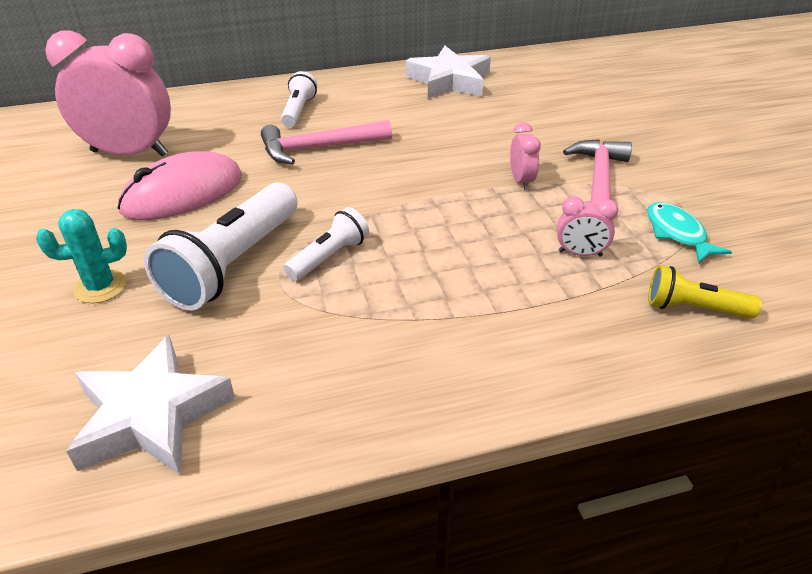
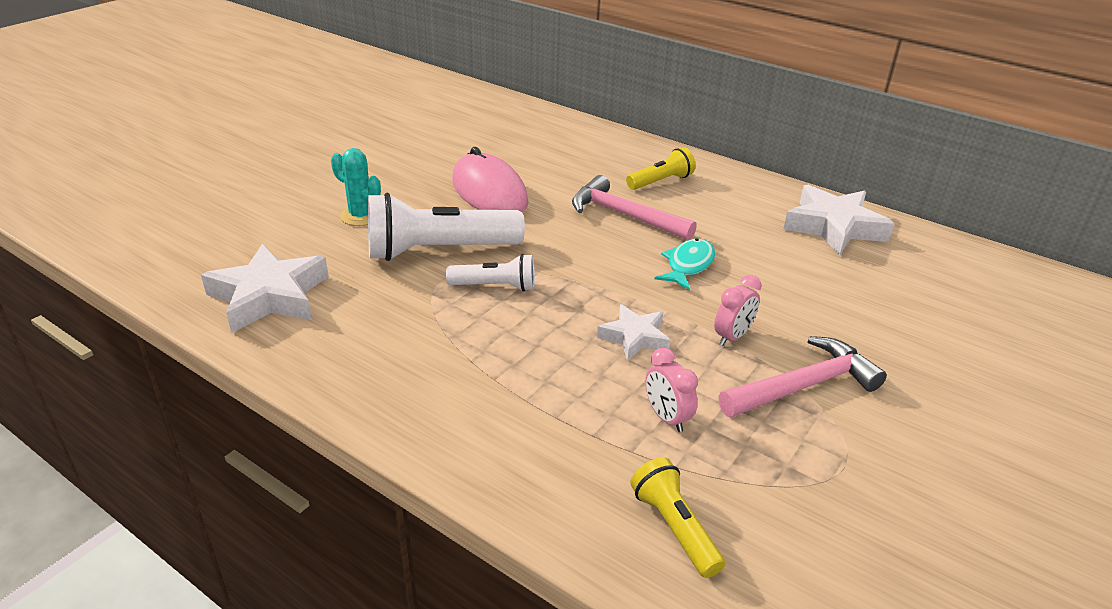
camera: 50 degrees right, 5 degrees down
(129, 153) = (505, 149): pink clock -> none
(183, 193) = (489, 192): pink mouse -> pink mouse turned 45 degrees clockwise
(298, 110) = (661, 181): white flashlight -> yellow flashlight
(476, 221) = (634, 337): none -> white star
(677, 233) = (788, 474): turquoise fish -> turquoise fish (688, 265)

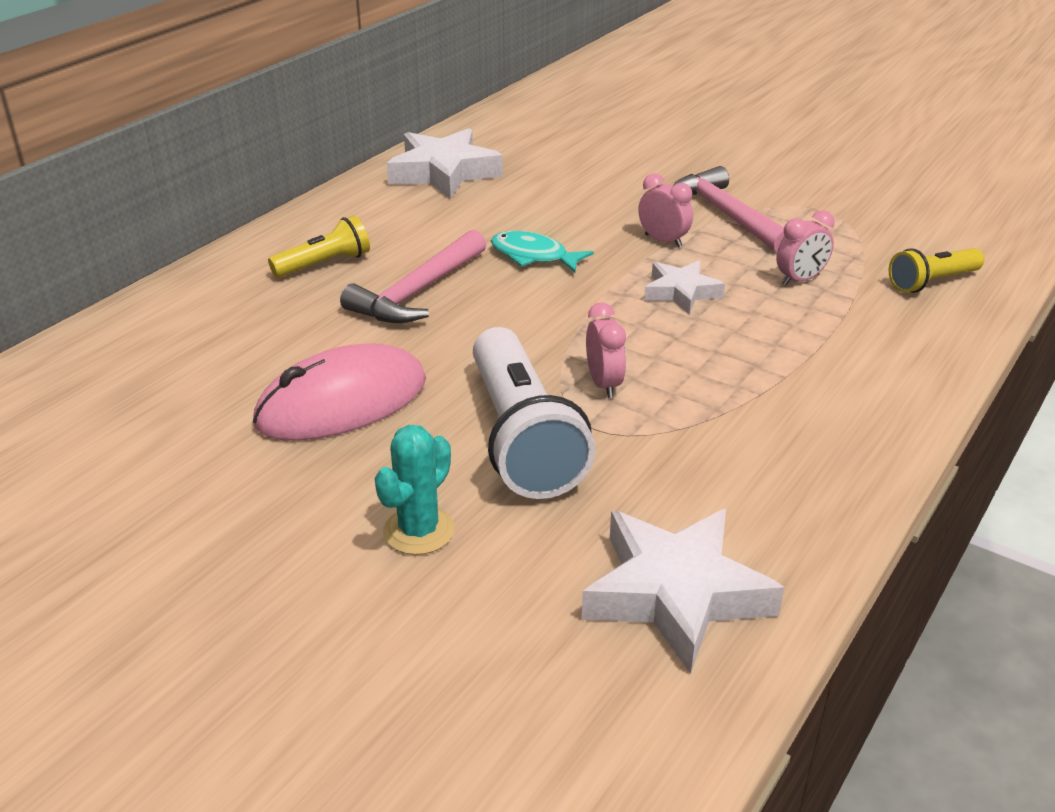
camera: 90 degrees left, 0 degrees up
(496, 286) = (604, 384): white flashlight -> pink clock
(661, 181) = (324, 264): yellow flashlight -> yellow flashlight turned 90 degrees clockwise

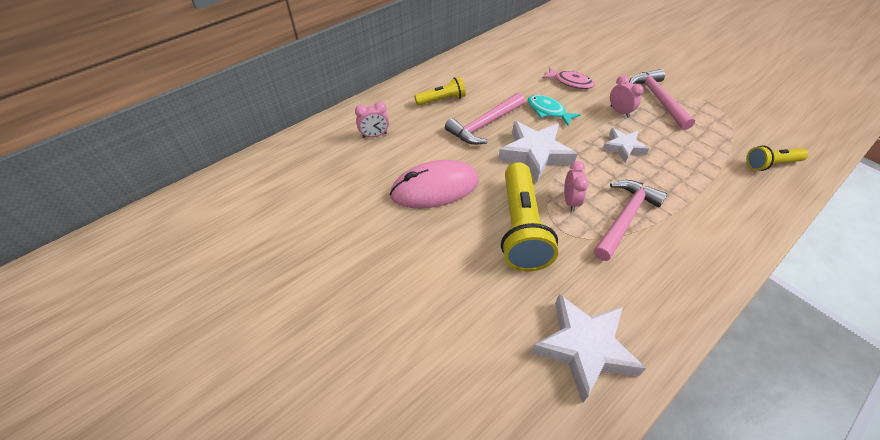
camera: 15 degrees right, 15 degrees up
(419, 531) = (458, 276): turquoise cactus -> none
(443, 172) = (511, 50): white star -> white star (535, 154)
(522, 438) = (521, 228): white flashlight -> yellow flashlight
(565, 208) = (570, 82): none -> pink fish
(706, 394) = (625, 218): none -> pink hammer
(800, 280) = (692, 150): pink clock -> pink clock (374, 135)

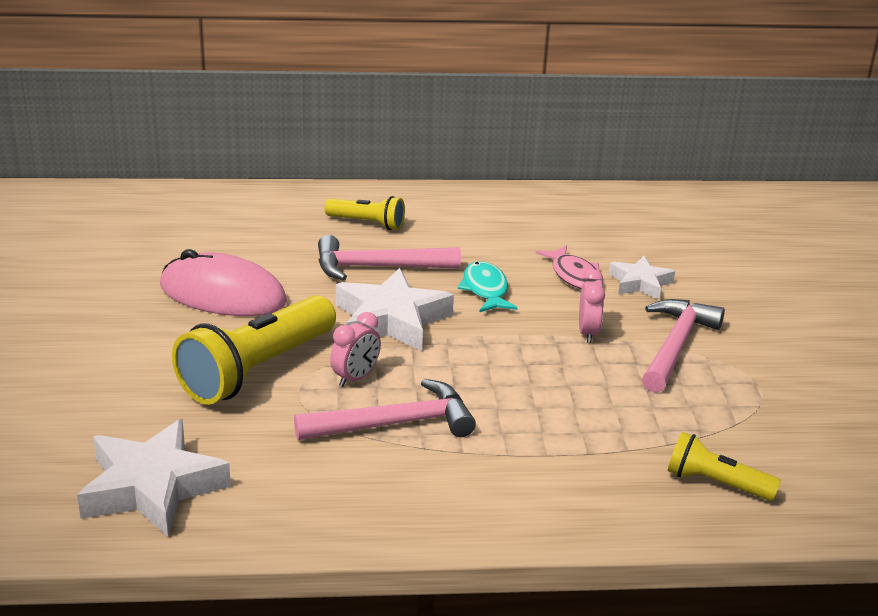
camera: 35 degrees right, 20 degrees down
(374, 135) = (235, 222): pink clock -> none
(623, 147) = (521, 367): white star -> white star (640, 283)

